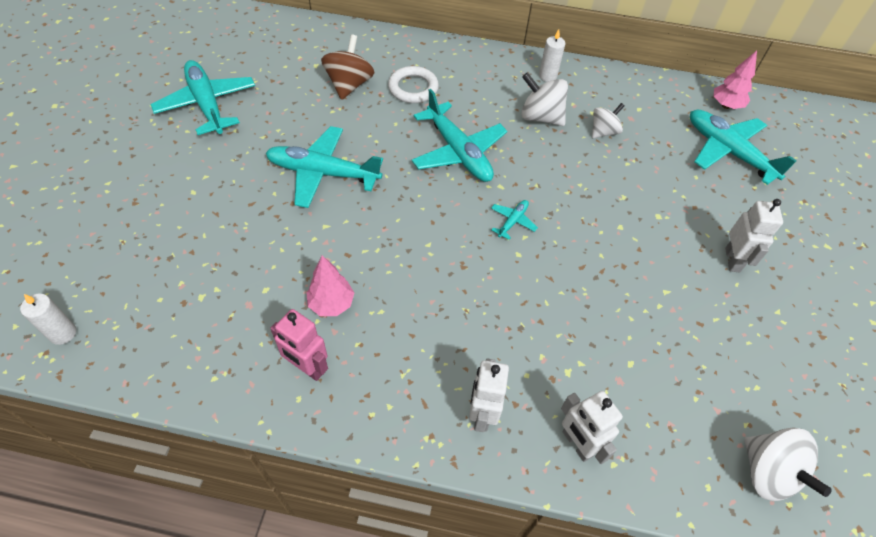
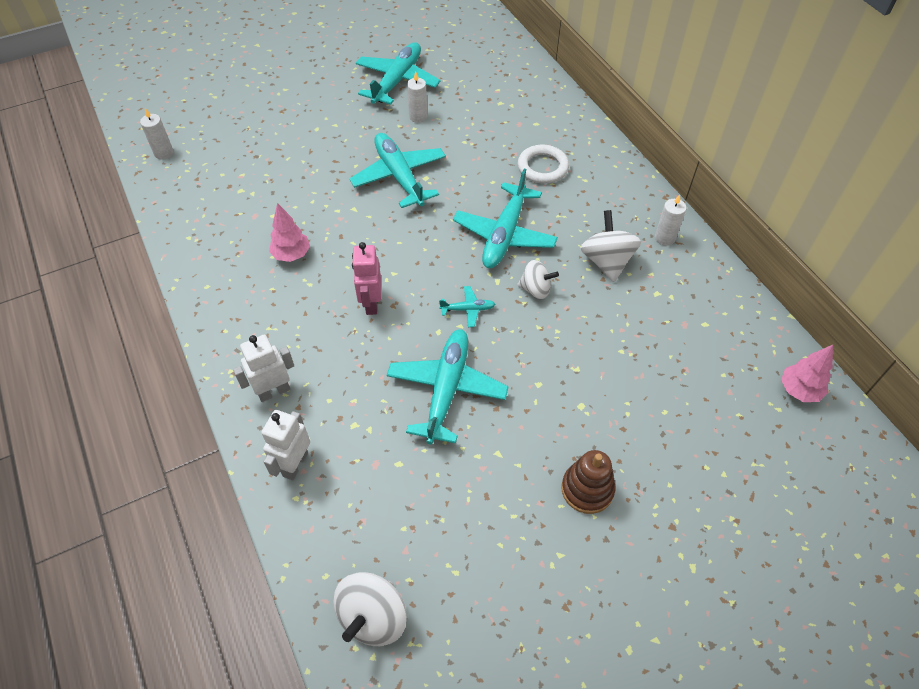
camera: 55 degrees right, 0 degrees up
(268, 119) = (418, 117): none -> white candle
(307, 368) = (232, 275): pink robot -> pink robot (371, 303)
(349, 85) = (502, 132): brown spinning top -> none
(603, 132) = (641, 313): white spinning top -> white spinning top (535, 289)
(728, 152) = (731, 423): turquoise plane -> turquoise plane (446, 390)
(732, 260) = (587, 489): white robot -> brown stacking toy

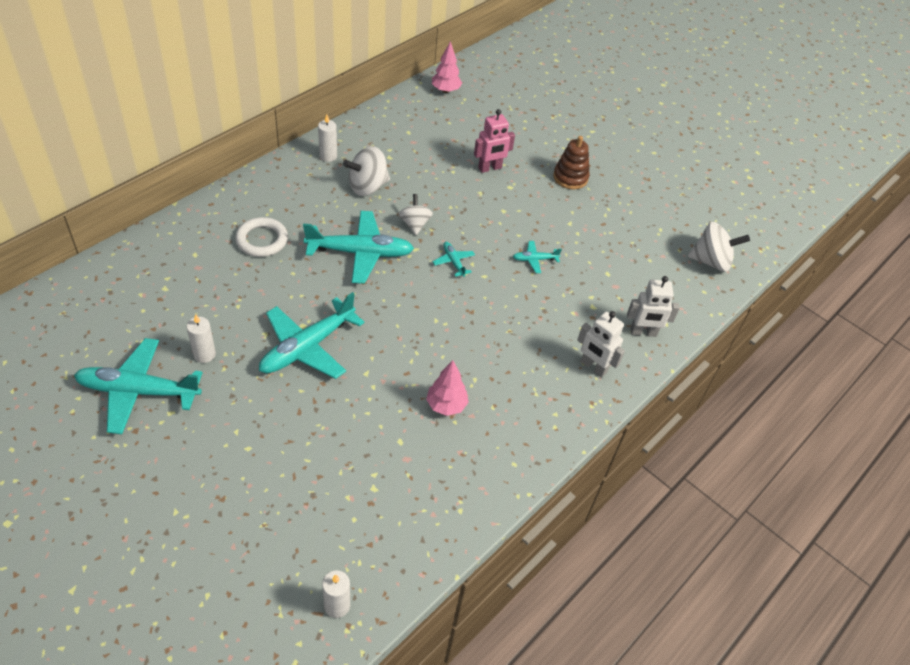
camera: 115 degrees left, 5 degrees down
(371, 303) = (476, 327): pink robot -> pink robot (490, 168)
(446, 390) = (535, 259): turquoise plane -> turquoise plane, size x0.45

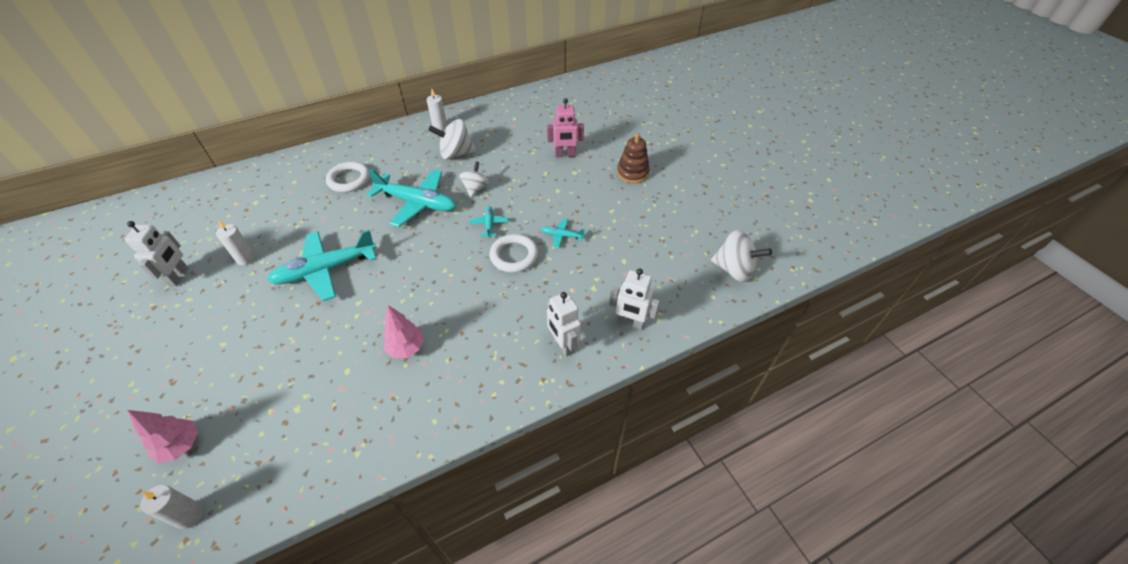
camera: 25 degrees right, 0 degrees up
(138, 391) = (179, 277): turquoise plane -> white robot
(445, 90) = (563, 92): pink tree -> pink tree (181, 446)
(498, 290) = (514, 256): none -> white ring

